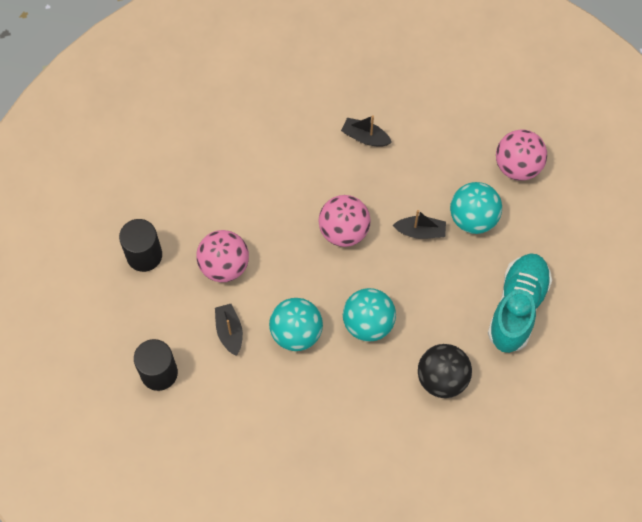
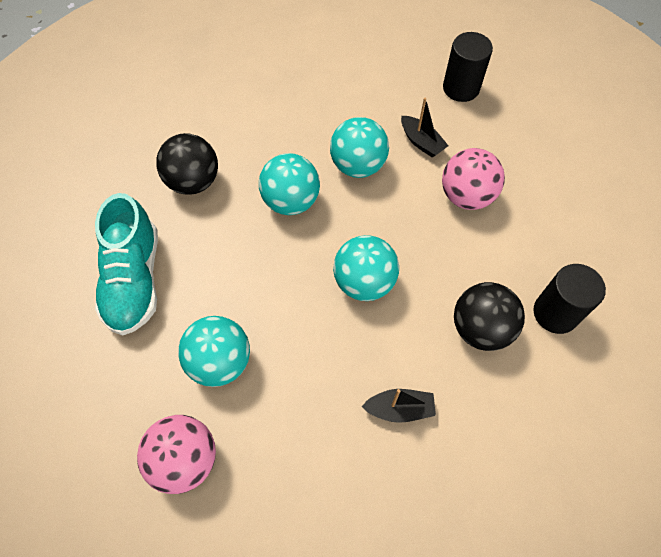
camera: 155 degrees right, 5 degrees down
(144, 255) = (549, 174): black cylinder -> black cylinder (555, 313)
(280, 162) = (480, 328): none -> black ball
(344, 230) = (364, 282): pink ball -> turquoise ball
(420, 231) = (277, 318): black boat -> none

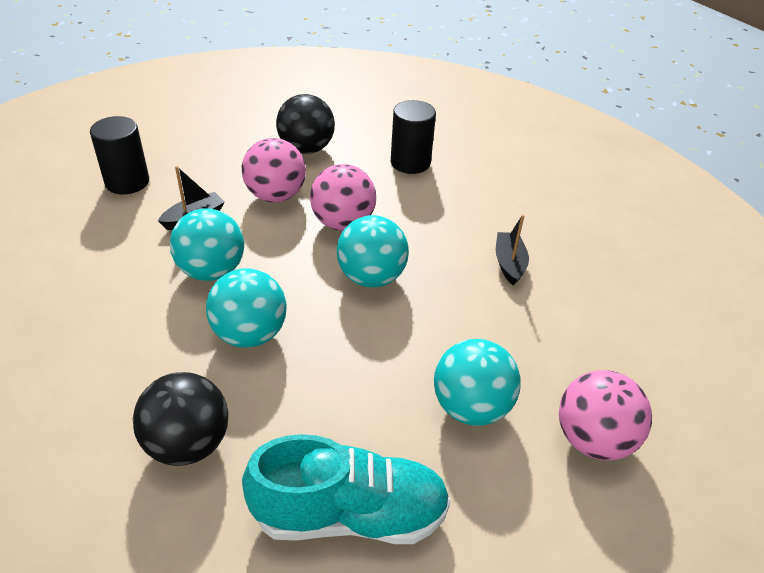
camera: 90 degrees left, 20 degrees down
(436, 254) = (343, 223): none -> pink ball
(480, 328) = (425, 205): black ball -> black ball (306, 149)

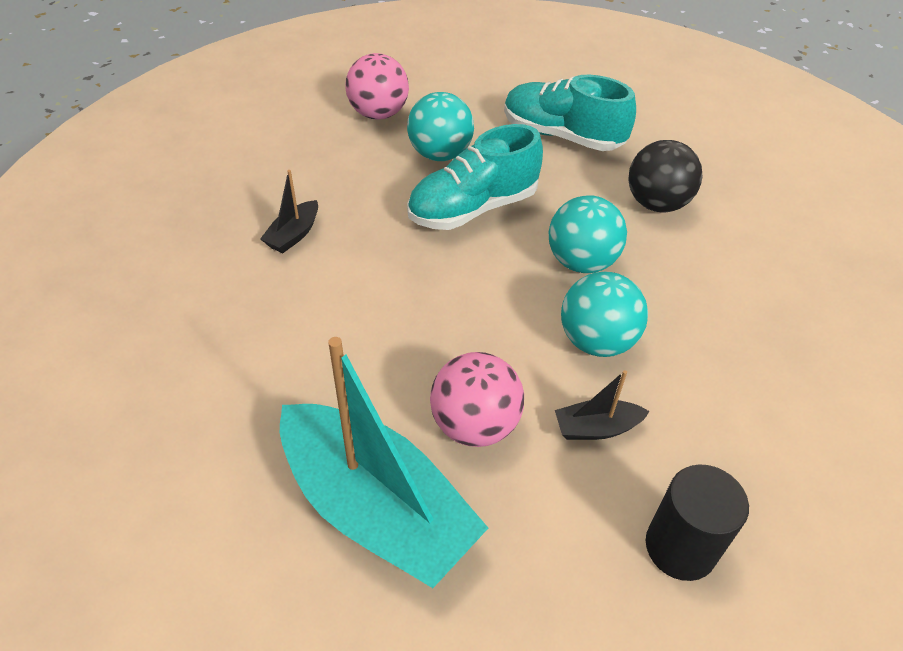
camera: 150 degrees left, 5 degrees up
(306, 149) = (376, 508): black ball -> turquoise boat
(343, 223) = (418, 347): pink ball -> none
(371, 277) = (436, 272): turquoise ball -> none
(385, 350) = (473, 208): none -> turquoise shoe
(410, 162) = (254, 411): black cylinder -> none

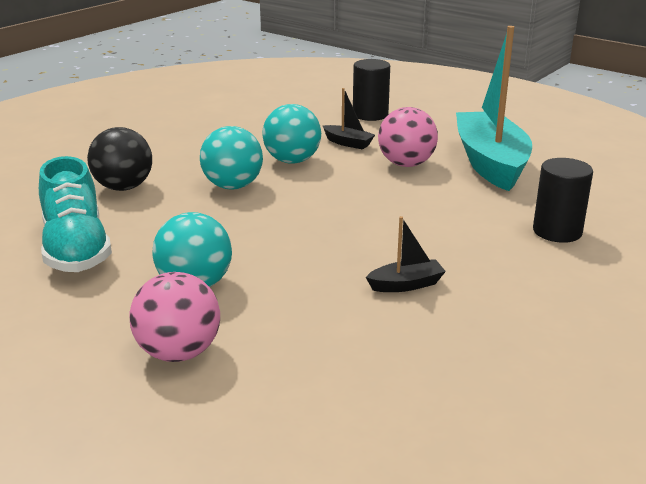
camera: 135 degrees left, 20 degrees down
(201, 392) = (557, 231): none -> black cylinder
(473, 208) = (243, 238): turquoise shoe -> none

